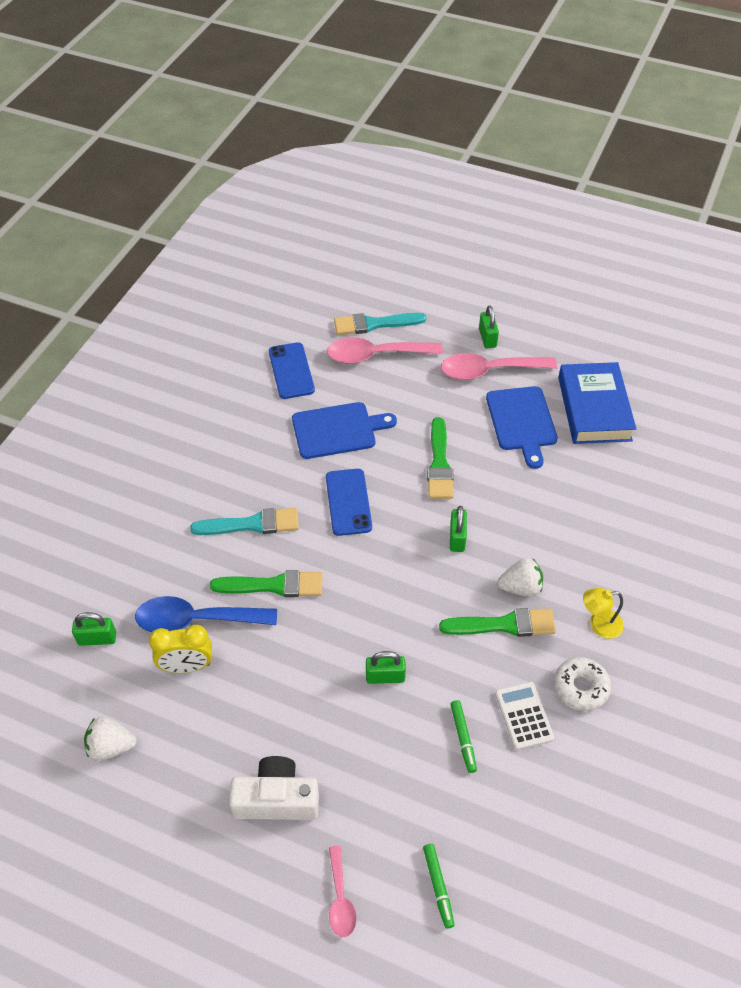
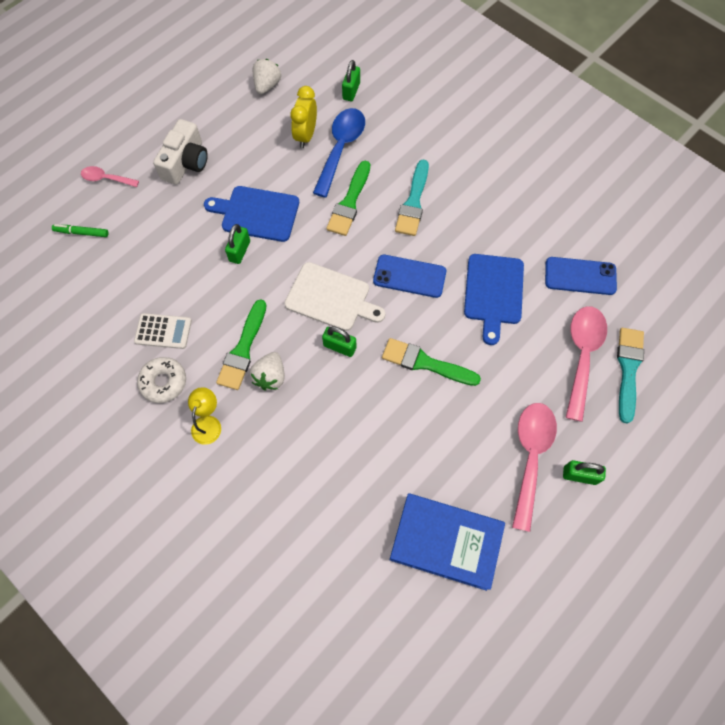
camera: 110 degrees right, 15 degrees up
(405, 563) = (331, 298): none -> white cutting board
(463, 738) = (168, 284): green marker -> none
(521, 422) = (451, 459): blue cutting board -> blue cutting board (257, 213)

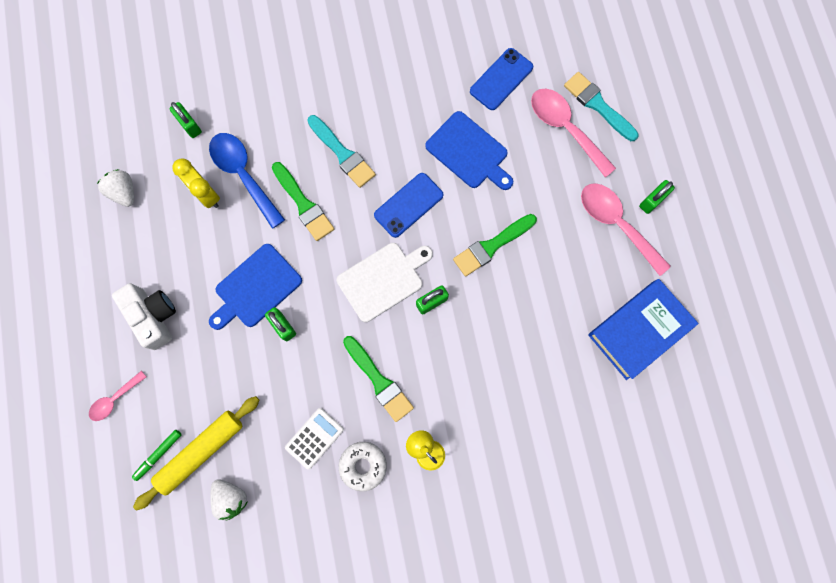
camera: 55 degrees left, 10 degrees up
(102, 259) = (201, 451): none -> yellow rolling pin
(270, 376) = (419, 374): white strawberry -> white strawberry (231, 497)

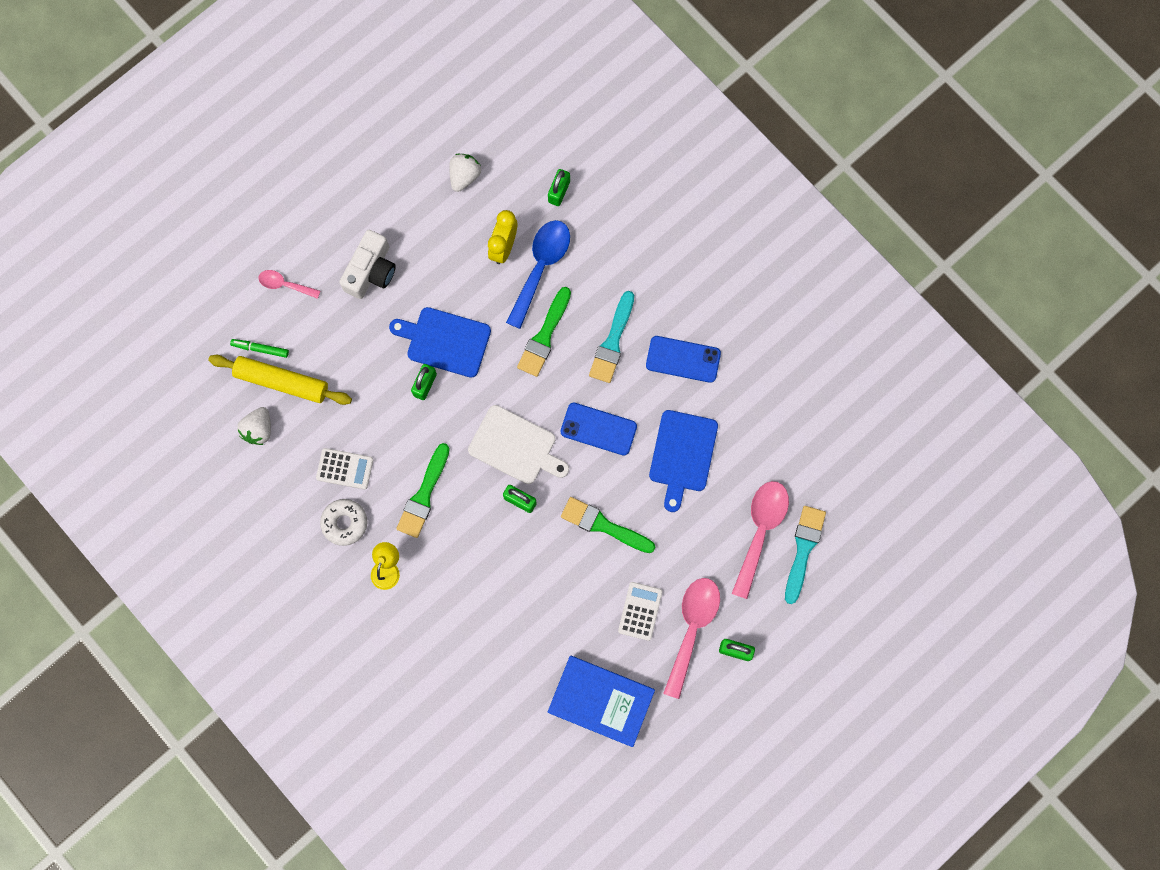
camera: 60 degrees right, 0 degrees up
(501, 79) = (775, 444): blue phone -> blue phone (683, 359)
(580, 256) = (640, 611): none -> white calculator

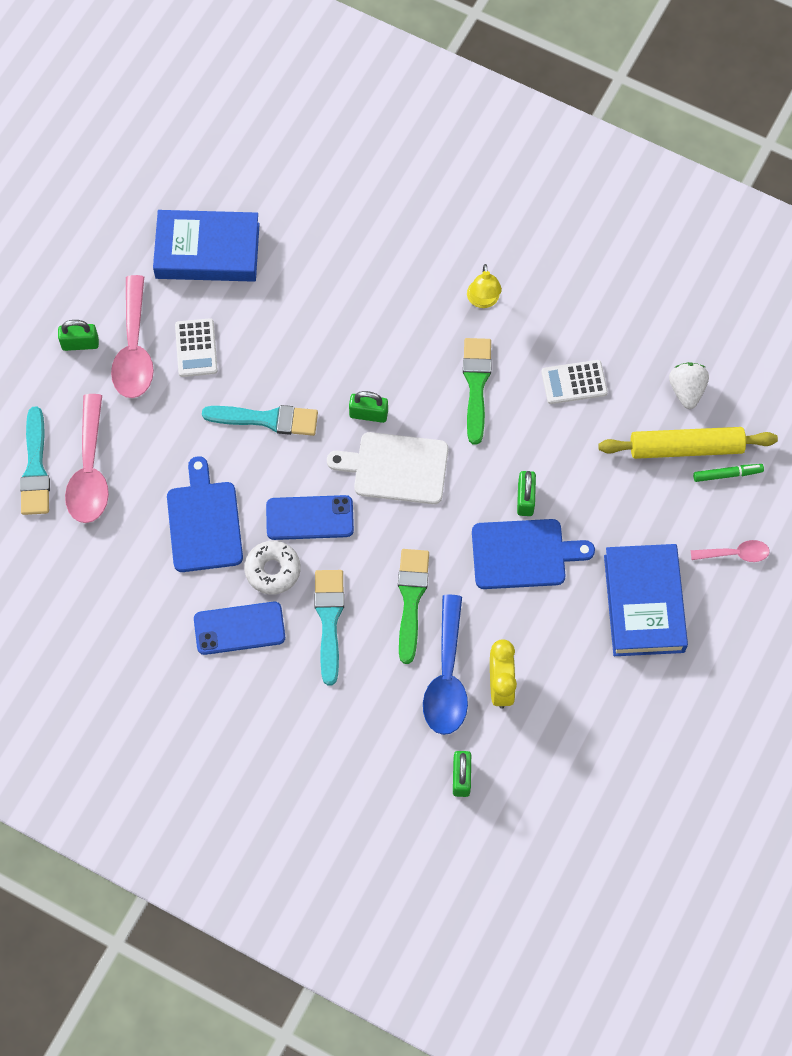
camera: 160 degrees right, 10 degrees down
(345, 523) = (549, 329): white donut -> white donut (273, 570)
(371, 271) = (644, 603): white camera -> blue book
(464, 176) = (584, 756): white strawberry -> none
(603, 525) = (267, 419): green brush -> turquoise brush

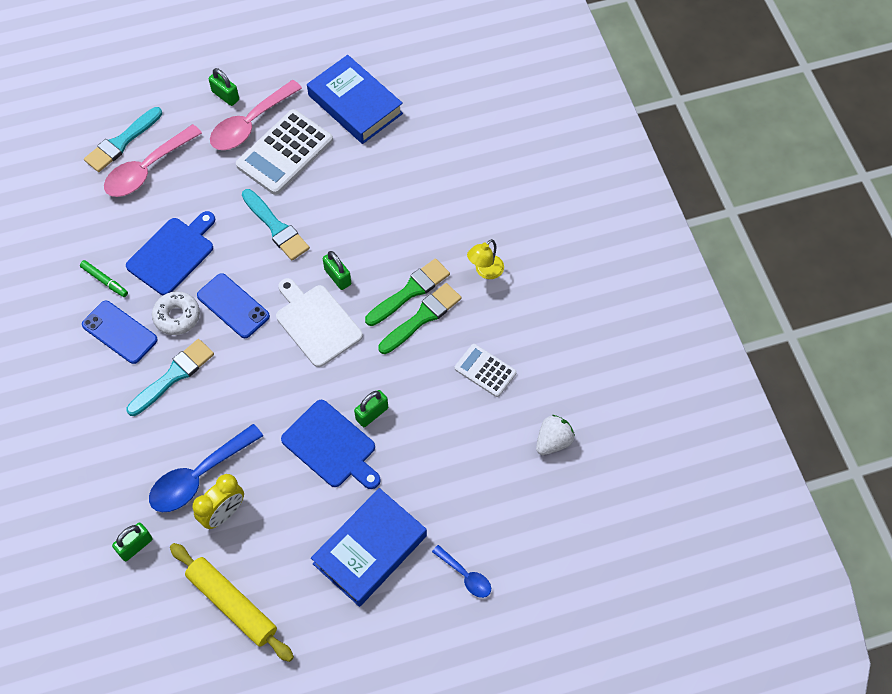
camera: 45 degrees right, 5 degrees down
(196, 348) = (285, 153): white calculator -> white calculator, size x1.76
(411, 599) = (234, 409): green brush -> green brush (410, 291)
(686, 448) = (511, 477): yellow rolling pin -> yellow rolling pin (232, 604)
(727, 474) = (519, 519): green marker -> green marker (105, 281)
(735, 554) = (466, 576): pink spoon -> blue spoon

